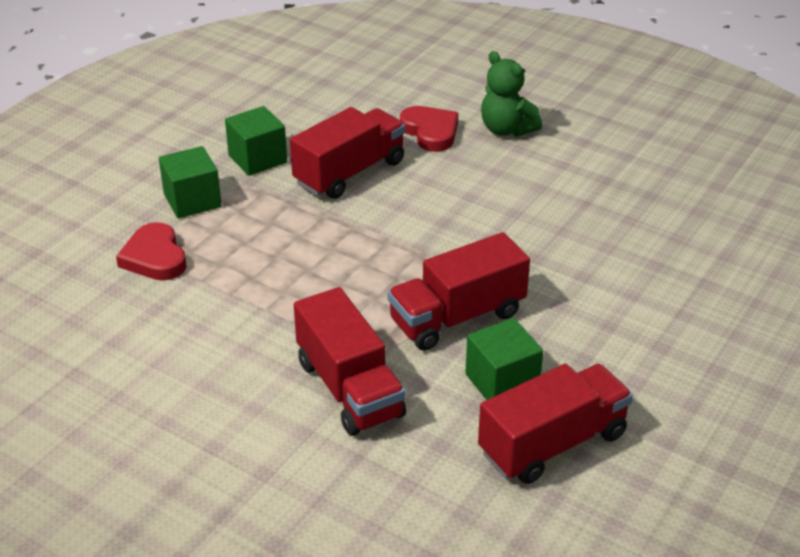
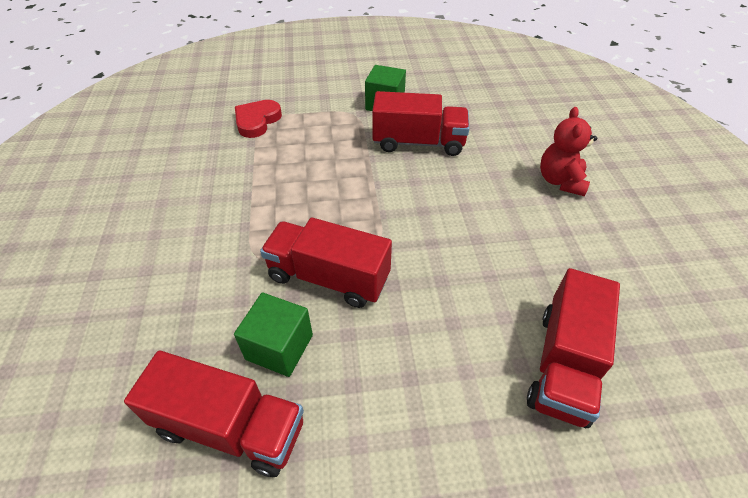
camera: 50 degrees right, 10 degrees up
(192, 201) = (320, 105): green cube -> none
(349, 389) = (205, 267): red truck -> red truck (563, 364)
(430, 132) = (505, 150): red heart -> none
(506, 129) = (560, 181): green teddy bear -> red teddy bear

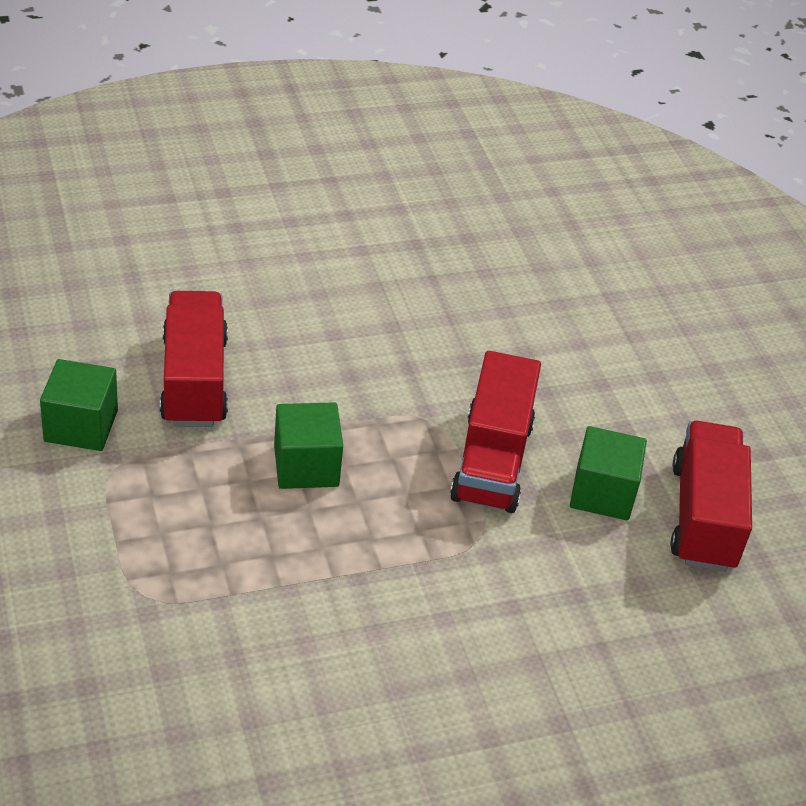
camera: 105 degrees left, 5 degrees down
(257, 121) = (149, 606): red heart -> none
(341, 182) = (306, 466): none -> green cube
(560, 181) = (266, 242): red teddy bear -> none
(563, 364) = (548, 275): red truck -> none

